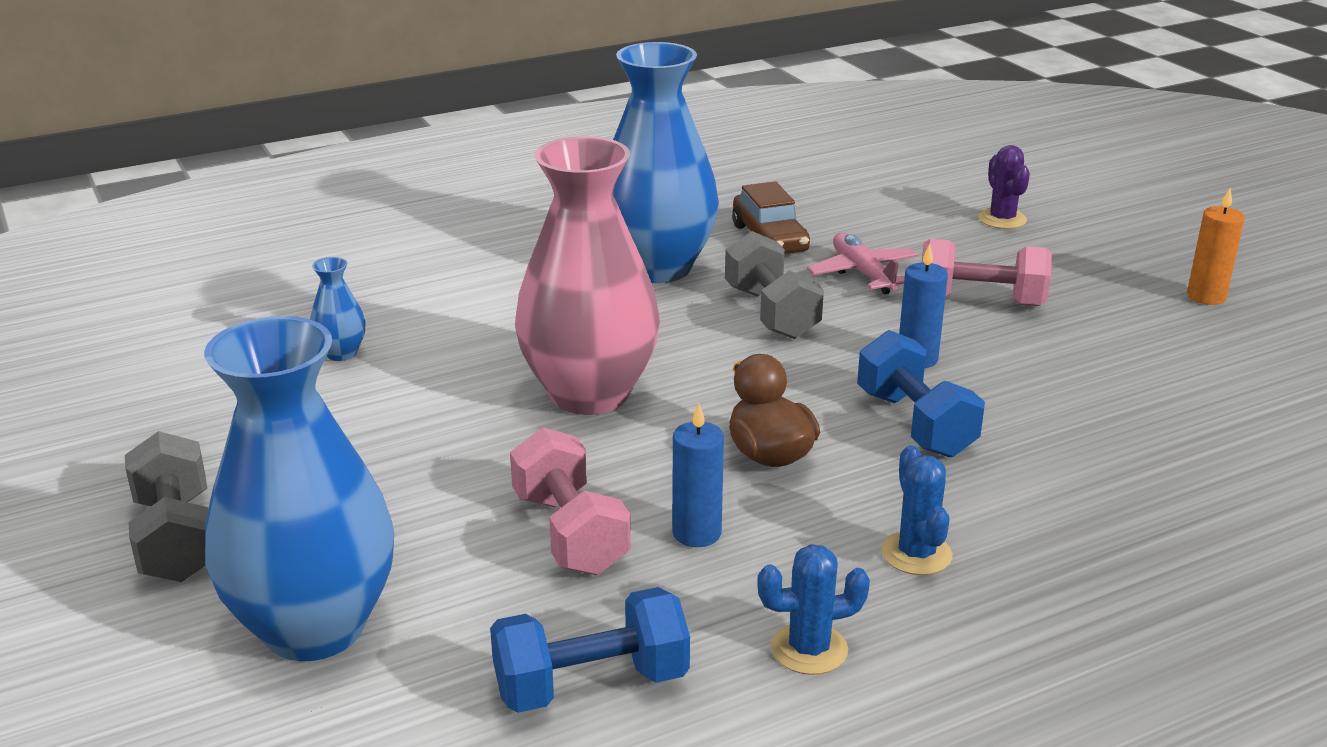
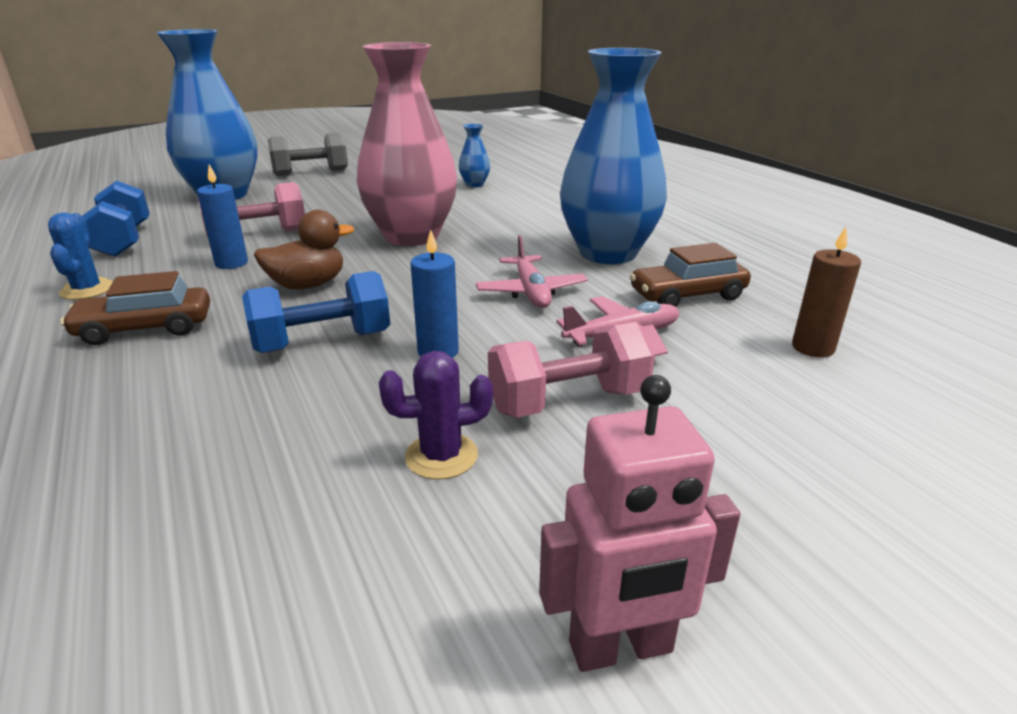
camera: 90 degrees right, 0 degrees up
(771, 313) = (531, 292): grey dumbbell -> pink plane
(864, 204) = (813, 348): none -> brown candle
(916, 554) = (145, 328): blue cactus -> brown car
(980, 301) = (568, 401): pink dumbbell -> pink dumbbell turned 60 degrees clockwise
(1002, 219) = (837, 448): purple cactus -> purple cactus (441, 456)
(1206, 296) = (621, 648): orange candle -> pink robot

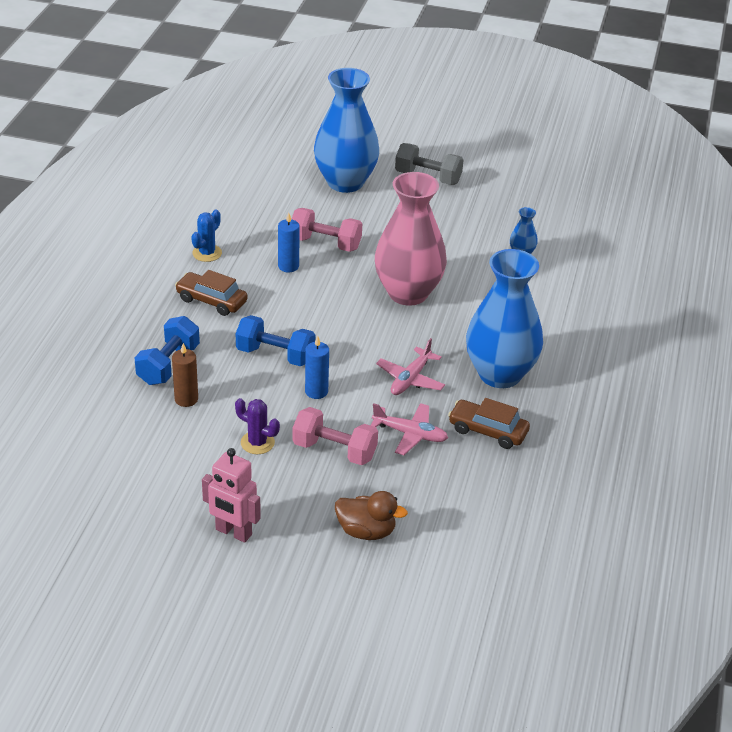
camera: 40 degrees right, 10 degrees up
(123, 241) = (252, 212): blue dumbbell -> blue dumbbell (168, 365)
(308, 285) = (308, 308): brown duck -> brown duck (366, 531)
(813, 348) = (488, 497): brown candle -> brown candle (186, 399)

